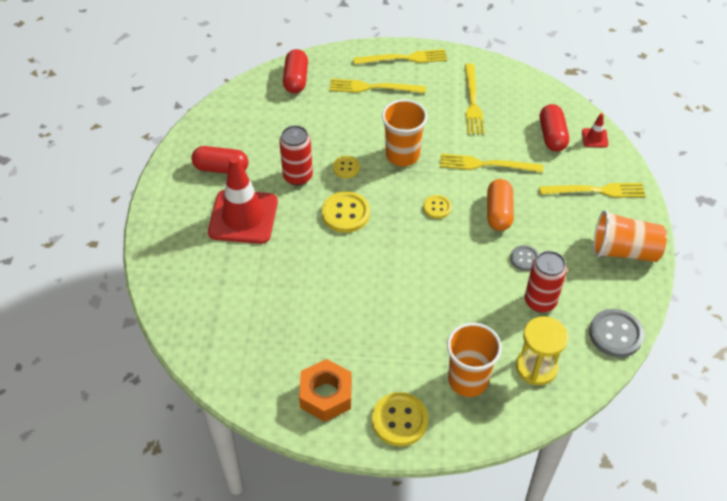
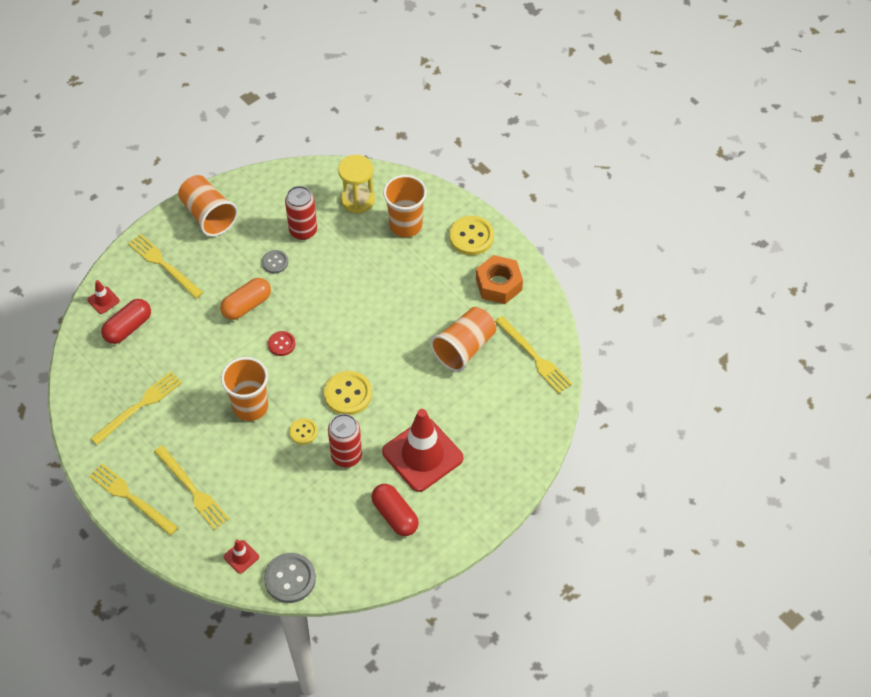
camera: 135 degrees left, 5 degrees up
(296, 79) = (241, 557): red capsule -> red traffic cone
(296, 316) = (464, 348): none -> orange cup
(437, 207) = (281, 344): yellow button -> red button
(486, 164) = (204, 346): yellow fork -> yellow fork (534, 357)
(615, 334) = (288, 178): grey button -> grey button (290, 579)

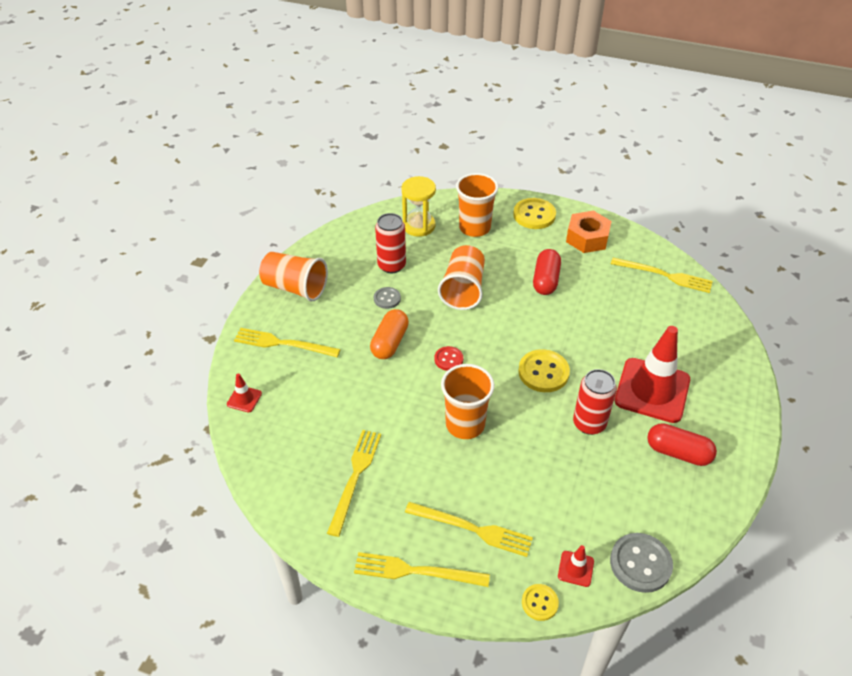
camera: 30 degrees left, 10 degrees down
(128, 328) = (288, 411): red capsule -> red capsule (546, 280)
(303, 432) = (532, 422): yellow button -> yellow button (539, 603)
(464, 348) = (605, 293): orange cup -> orange cup (463, 289)

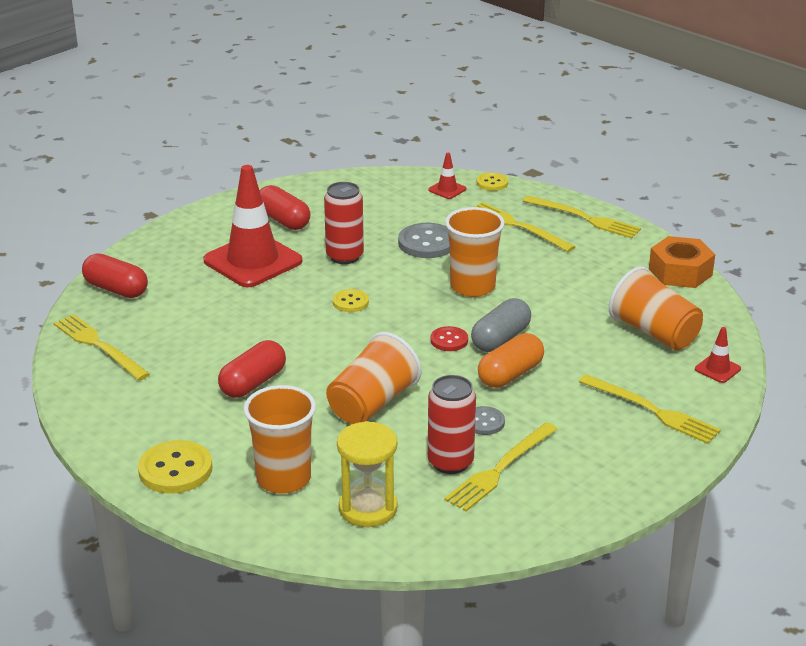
camera: 155 degrees left, 15 degrees down
(295, 288) = (611, 473): orange cup -> orange cup (654, 333)
(355, 477) = (612, 280): yellow fork -> yellow fork (500, 469)
(413, 374) = (500, 339): none -> grey capsule
(543, 372) = (350, 302): yellow button -> yellow button, size x0.58
(587, 238) = (138, 415): orange nut -> orange nut (680, 272)
(640, 563) = (391, 180): grey button -> grey button (427, 243)
(712, 325) = (116, 289): none -> red capsule

